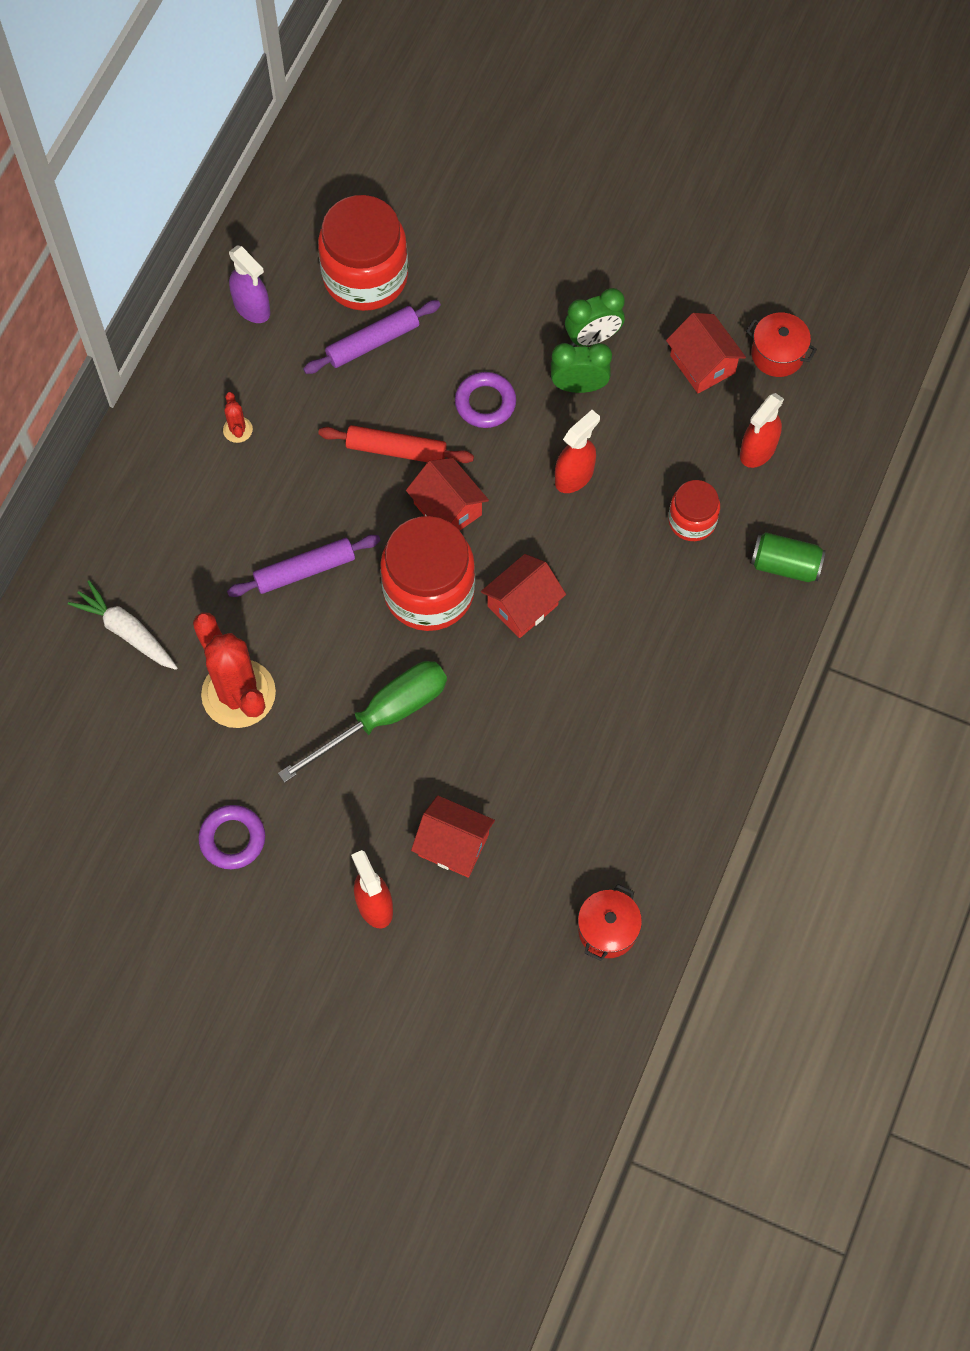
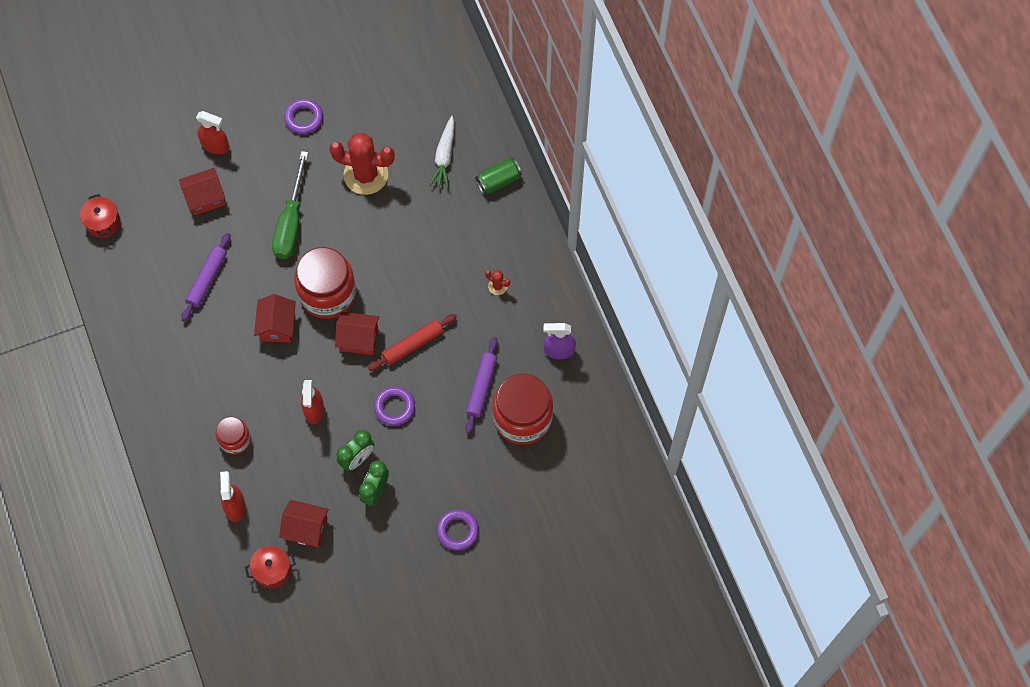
camera: 135 degrees right, 0 degrees up
(127, 631) = (444, 156): white carrot -> white carrot turned 105 degrees clockwise
(305, 570) = (394, 252): purple rolling pin -> purple rolling pin (207, 279)
(549, 230) = (457, 531): none -> purple ring
(785, 565) = (168, 458): green can -> green can (498, 181)

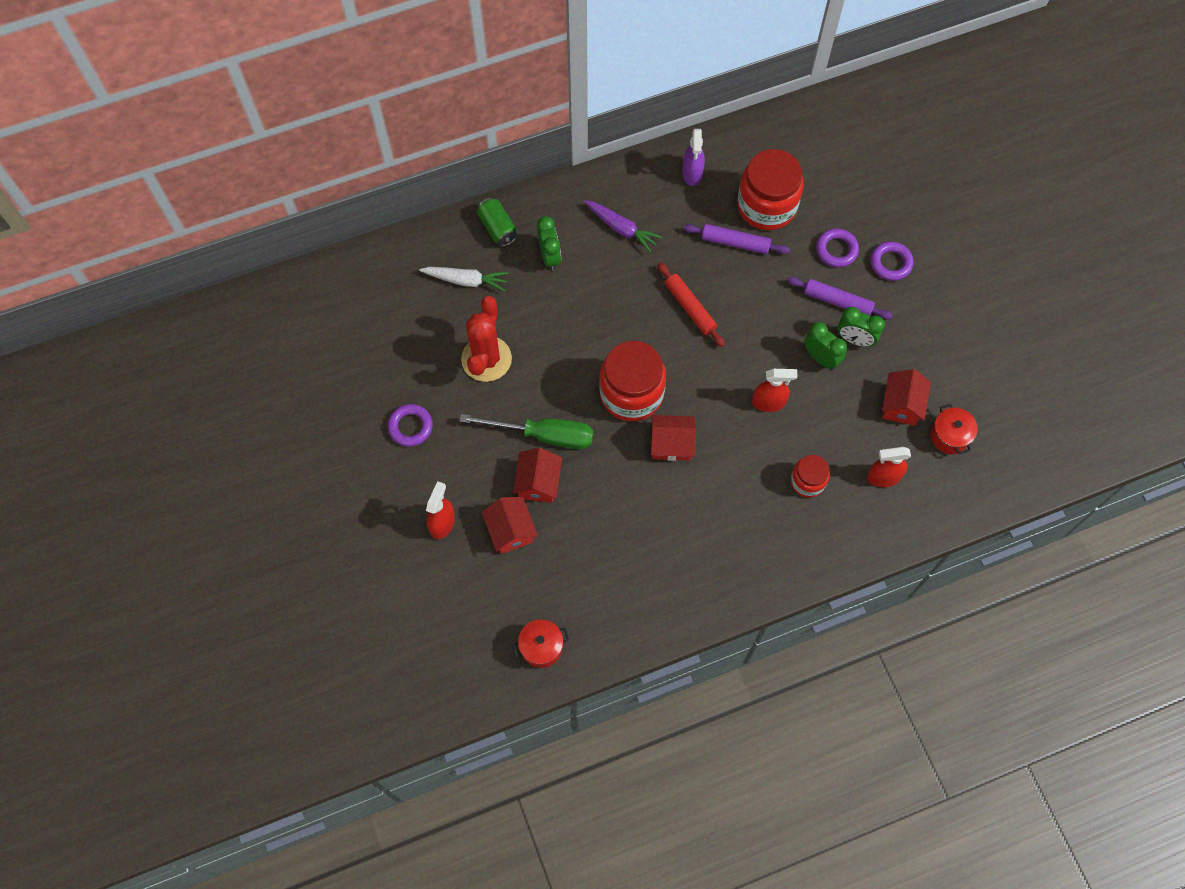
camera: 90 degrees left, 0 degrees up
(207, 279) = (615, 522): purple rolling pin -> purple rolling pin (837, 301)
(358, 339) = (685, 360): red house -> red house (538, 483)
(394, 407) = (761, 324): purple ring -> purple ring (836, 250)
(468, 225) = (550, 257): none -> green clock
(497, 286) = (621, 228): red cactus -> purple carrot

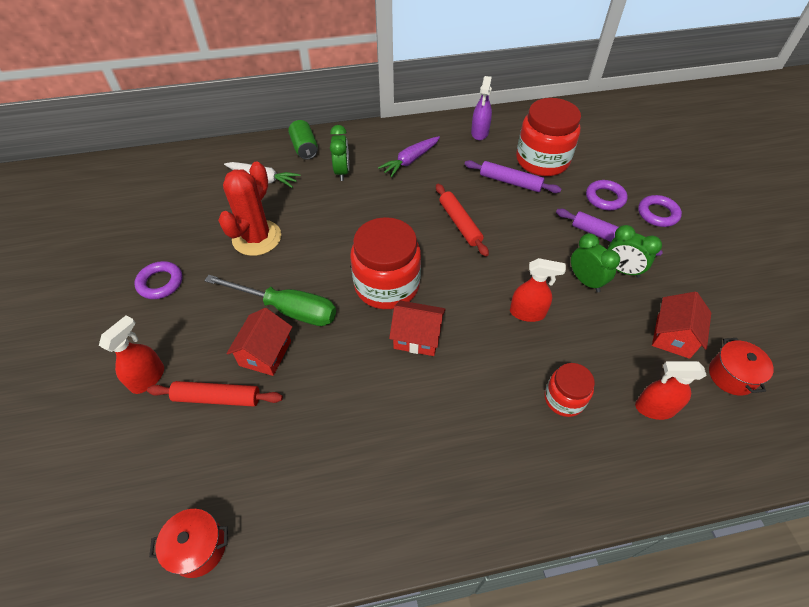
camera: 10 degrees right, 15 degrees down
(511, 531) = (217, 398): red house -> red rolling pin
(621, 228) = (410, 160): purple carrot -> purple carrot turned 90 degrees clockwise

